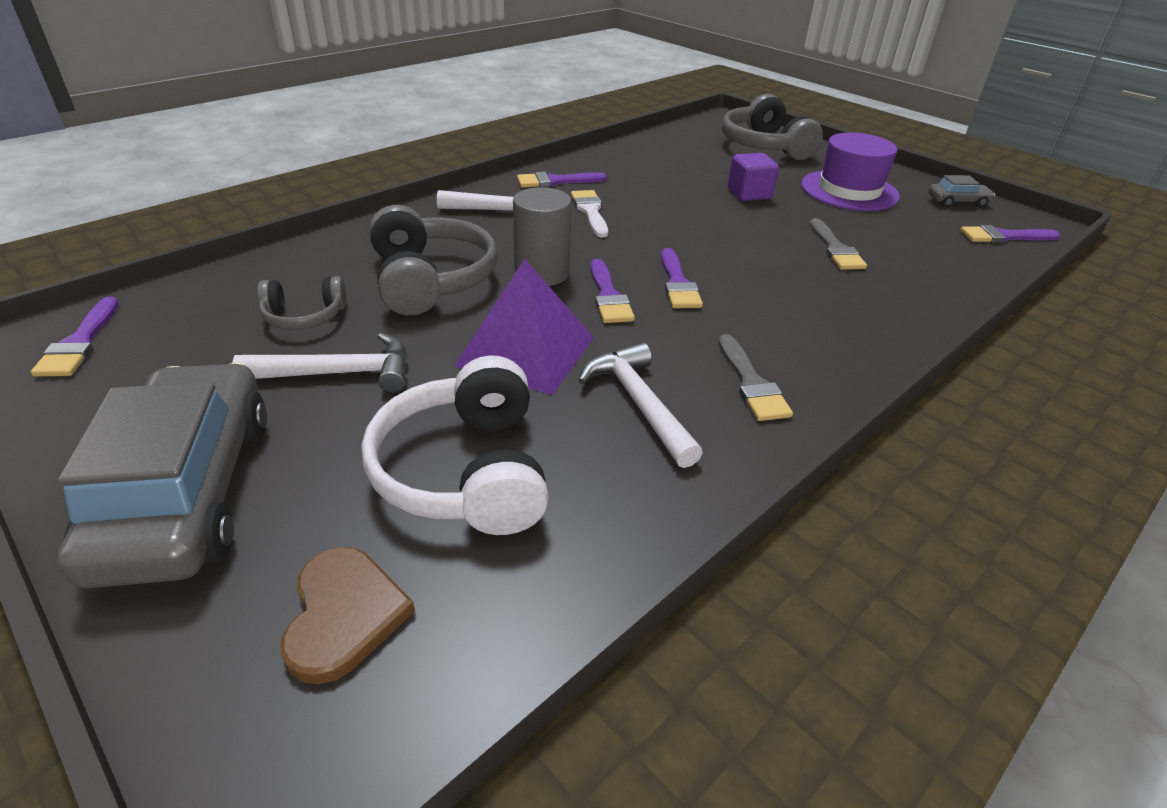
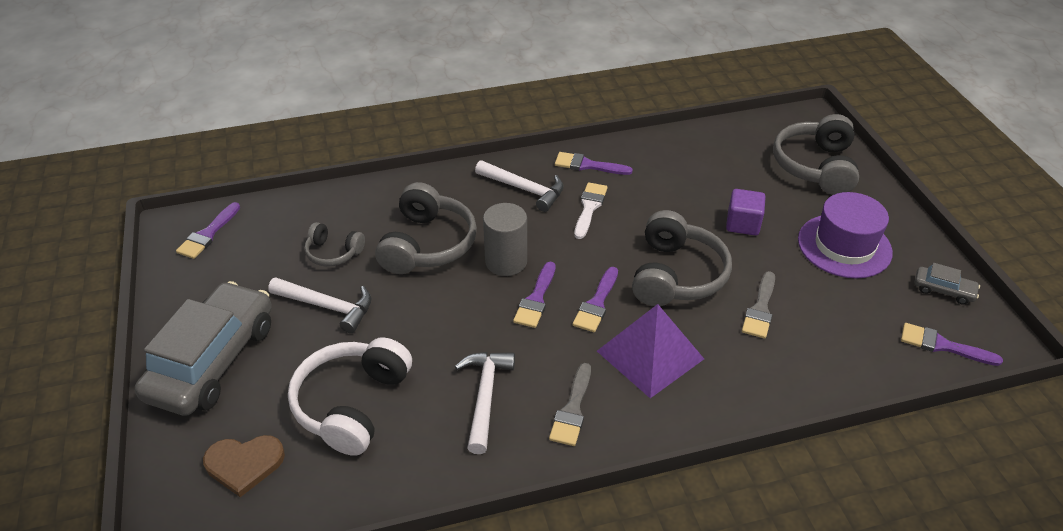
camera: 30 degrees right, 5 degrees up
(344, 615) = (244, 464): brown heart -> brown heart turned 60 degrees clockwise
(526, 351) = (446, 328): purple pyramid -> purple pyramid (650, 355)
(731, 242) = (676, 275): none -> grey headphones

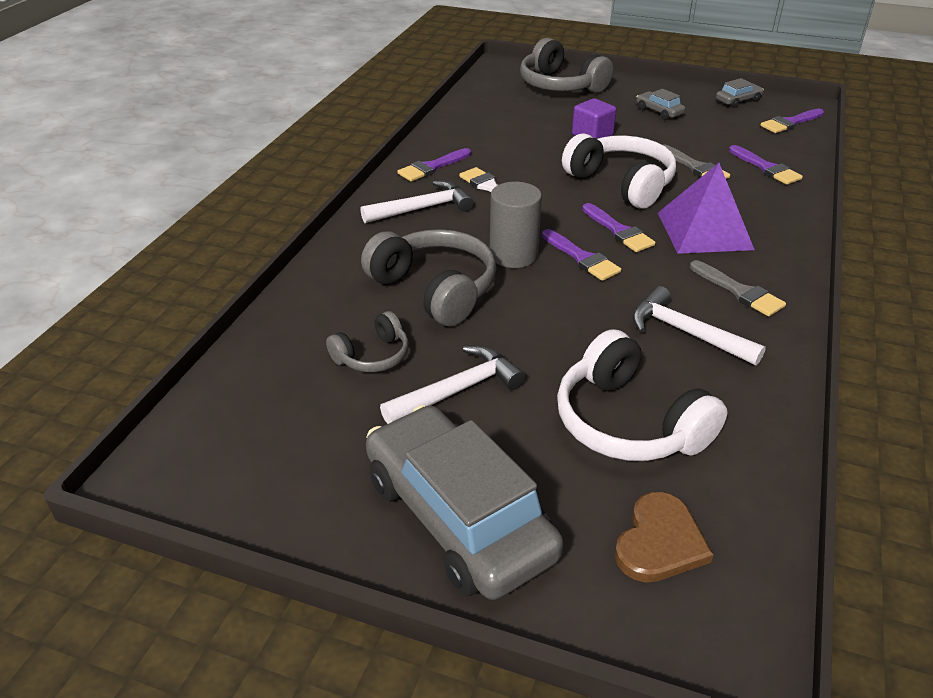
camera: 55 degrees left, 5 degrees down
(208, 234) = (209, 448): purple brush -> purple brush (766, 168)
(676, 275) = (621, 183): grey headphones -> white headphones
(844, 246) = (659, 111): purple hat -> grey car

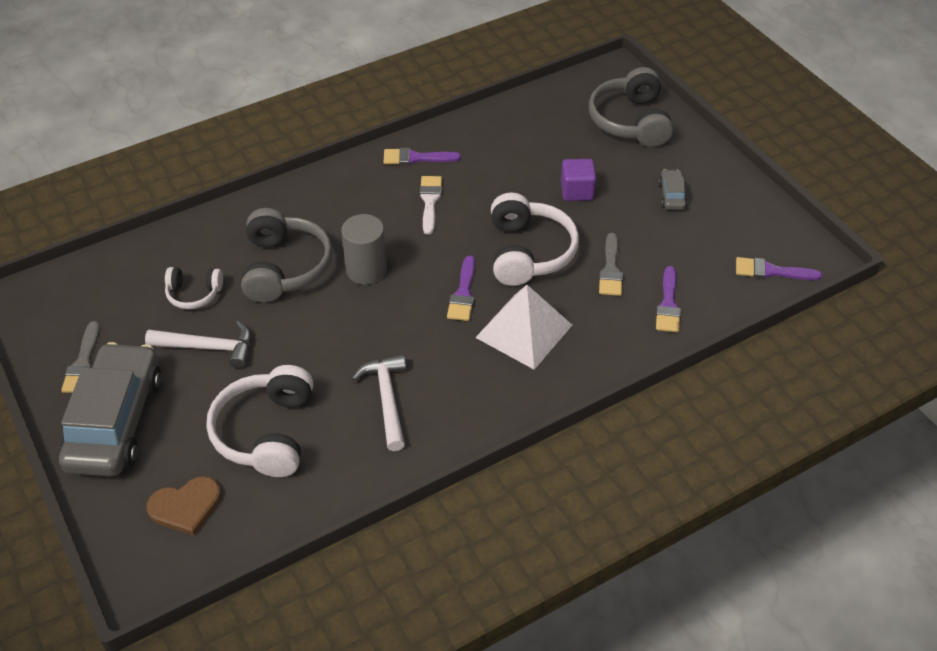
camera: 40 degrees right, 10 degrees up
(372, 356) = (194, 294): grey headphones -> white headphones
(422, 208) = (361, 194): white hammer -> none
(582, 258) = (406, 300): purple brush -> none
(704, 230) = (524, 331): purple pyramid -> white pyramid
(738, 101) = (764, 221): grey car -> none
(739, 291) = (469, 394): grey brush -> grey brush (83, 363)

